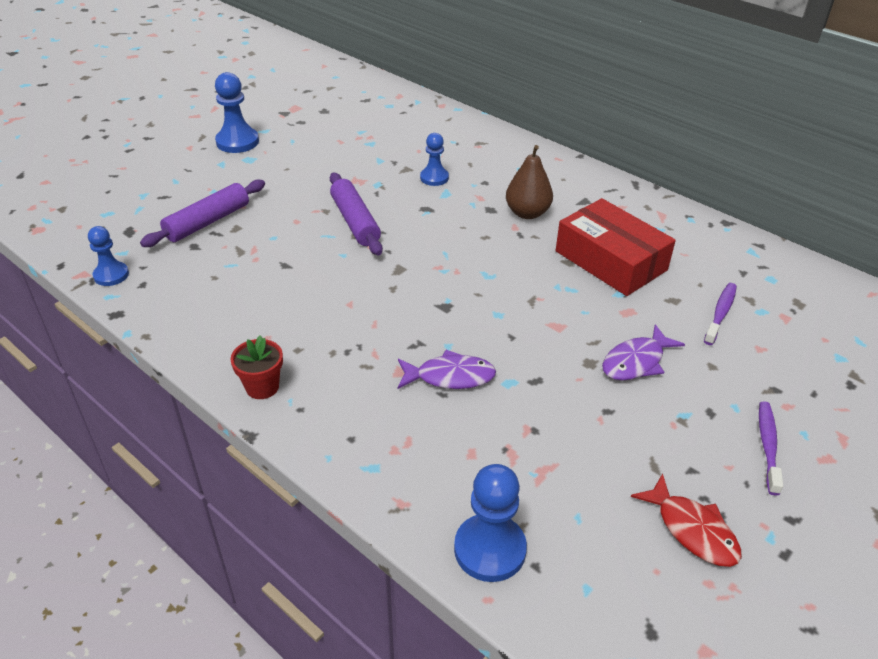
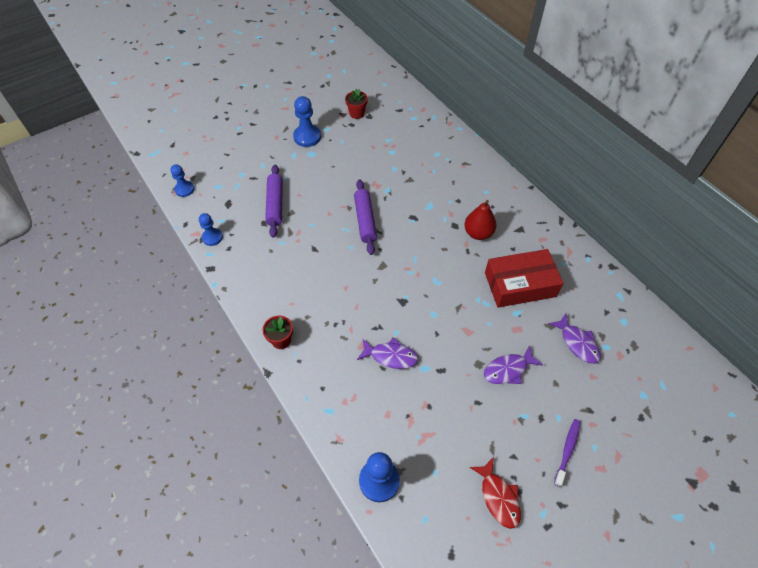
camera: 15 degrees right, 15 degrees up
(207, 222) = (275, 204): purple rolling pin -> purple rolling pin turned 60 degrees counterclockwise
(305, 110) = (357, 113): none -> red flower pot
(434, 178) = (426, 191): blue pawn -> blue pawn (184, 189)
(527, 213) = (478, 233): brown pear -> red pear
(610, 260) = (520, 285): red box -> red box turned 75 degrees counterclockwise
(720, 313) = (577, 343): purple toothbrush -> purple fish

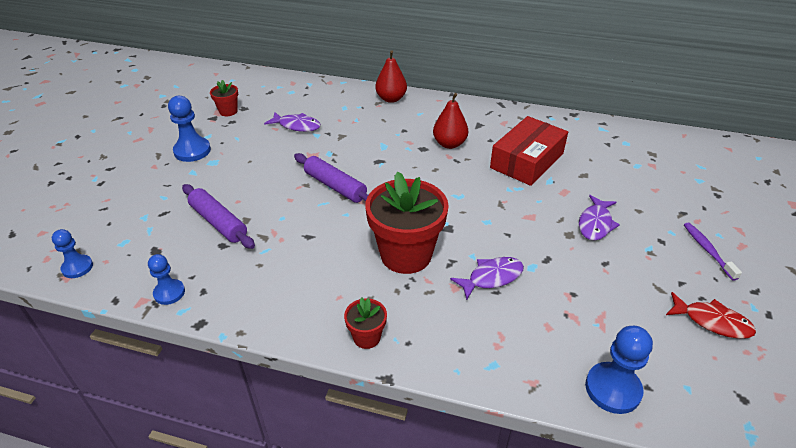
camera: 40 degrees left, 15 degrees down
(356, 302) = (406, 255): none -> red flower pot
(479, 165) = (391, 99): none -> red pear
(577, 343) = (616, 174): purple fish -> purple fish (297, 126)

